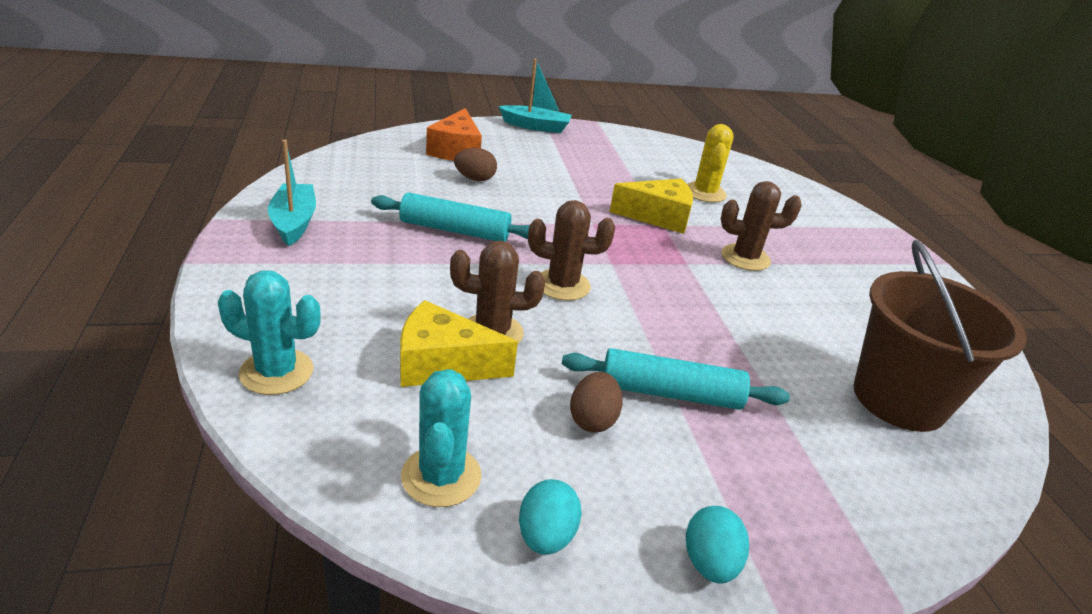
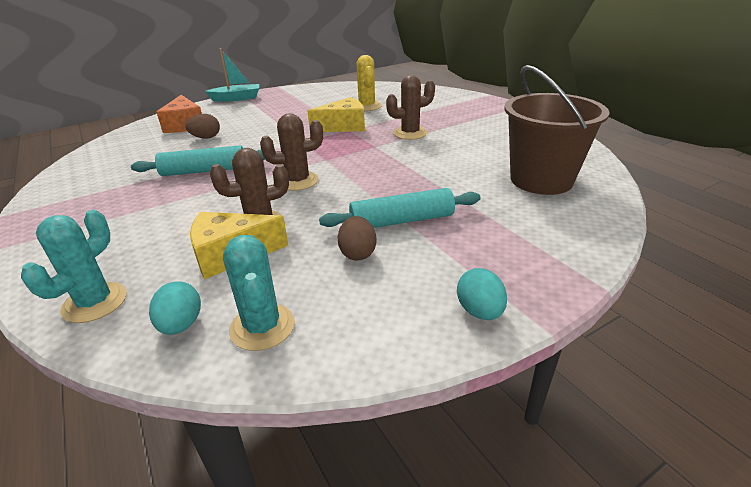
camera: 15 degrees left, 0 degrees up
(276, 372) = (95, 302): turquoise cactus -> turquoise cactus turned 60 degrees counterclockwise
(294, 222) = (72, 200): turquoise boat -> none
(546, 536) = (360, 337): turquoise egg -> turquoise egg (181, 325)

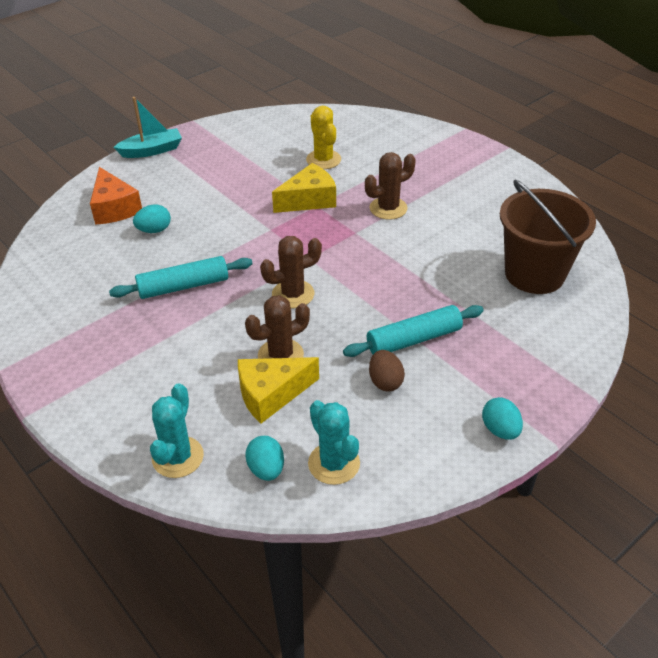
camera: 10 degrees left, 10 degrees up
(206, 138) = (154, 230): brown egg -> turquoise egg

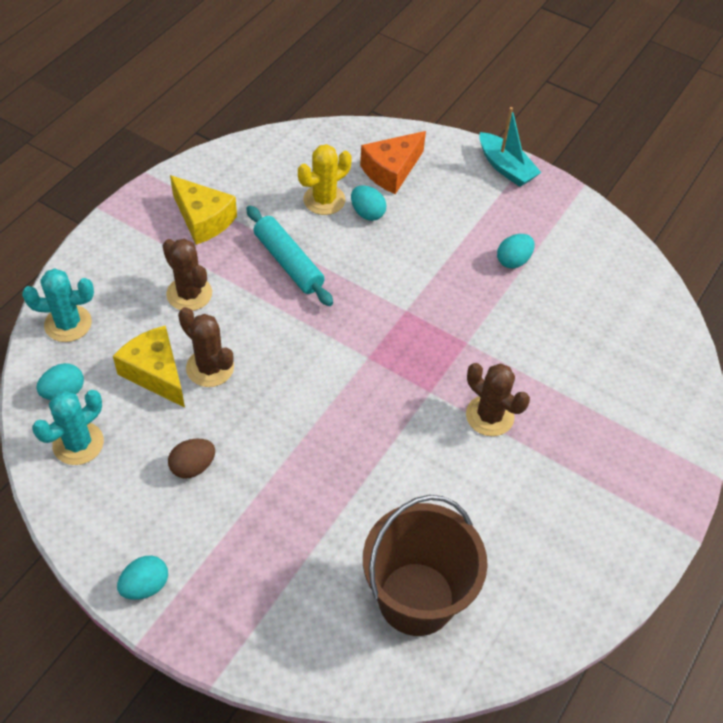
camera: 70 degrees right, 10 degrees up
(249, 167) = (513, 261): none -> turquoise egg
(293, 294) = (303, 356): brown cactus -> brown cactus (189, 294)
(309, 200) = (473, 333): yellow cheese -> yellow cheese (203, 219)
(323, 160) = (562, 329): yellow cactus -> yellow cactus (324, 200)
(413, 339) = (263, 482): turquoise rolling pin -> none

